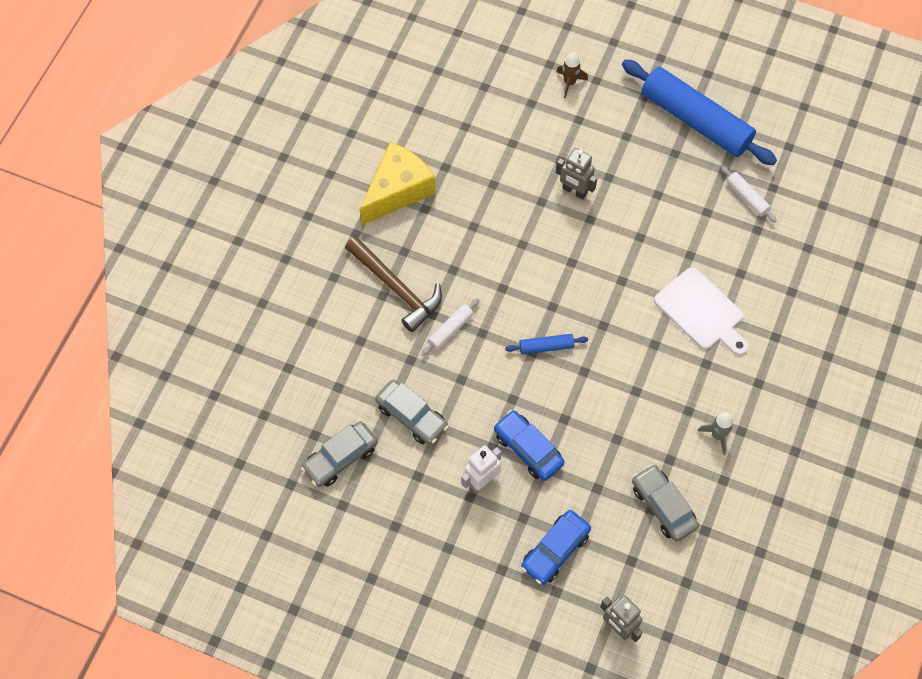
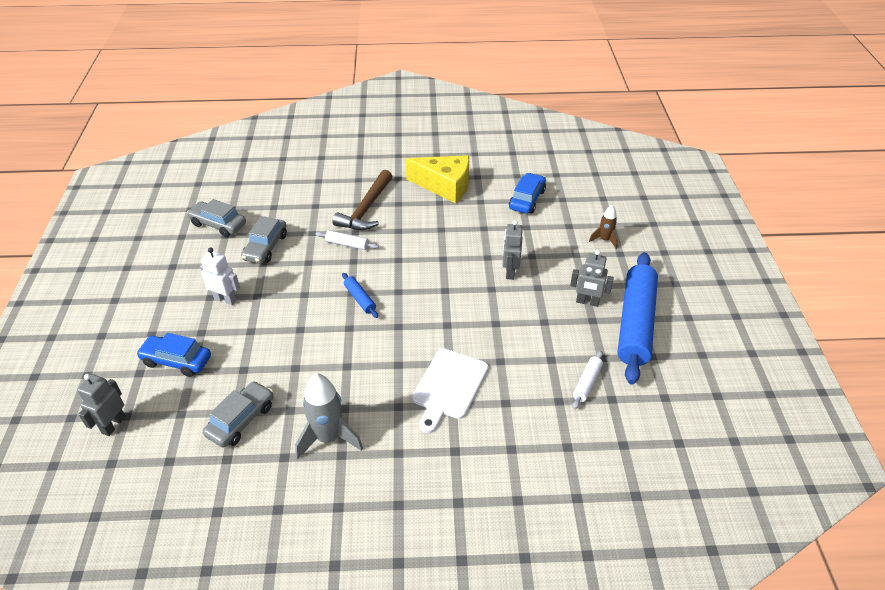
camera: 65 degrees right, 20 degrees down
(528, 449) = (263, 316): blue car -> blue car (527, 199)
(649, 145) = (587, 302): none -> grey robot
(717, 435) = (328, 438): grey rocket -> grey rocket, size x1.80

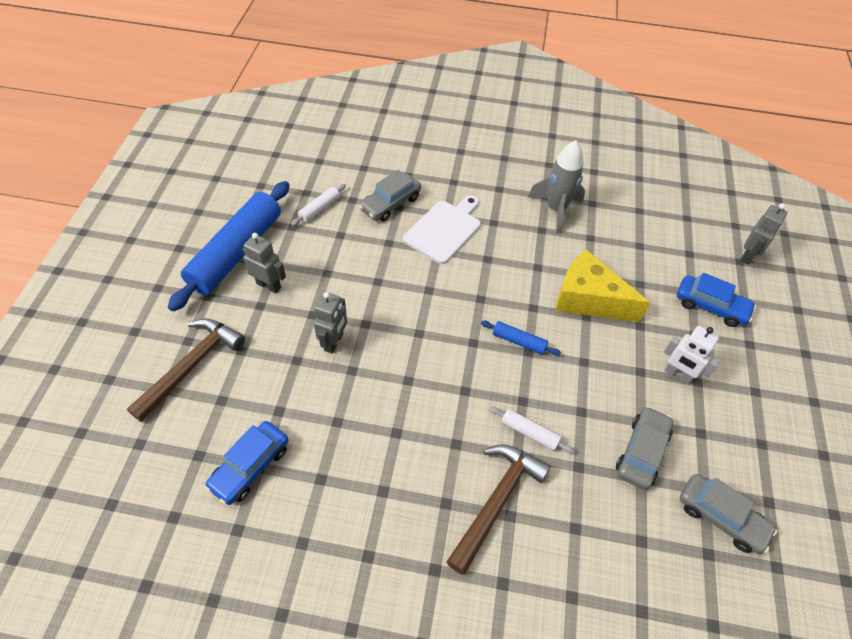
camera: 170 degrees left, 10 degrees up
(241, 420) = (633, 238): grey car -> grey car (390, 203)
(360, 299) = (518, 341): blue rolling pin -> blue rolling pin turned 45 degrees counterclockwise
(445, 186) = (363, 529): yellow cheese -> yellow cheese (588, 299)
(604, 240) = (191, 366): brown rocket -> brown hammer

